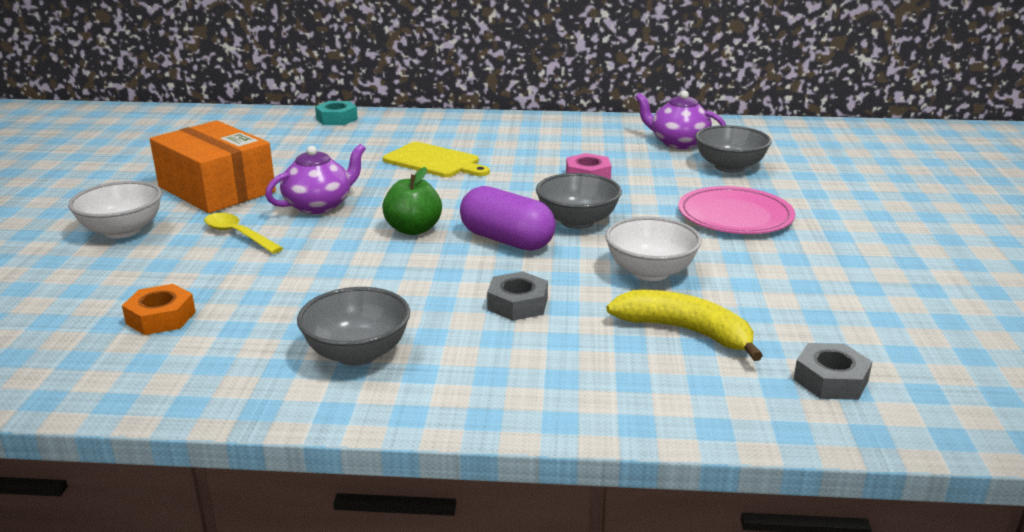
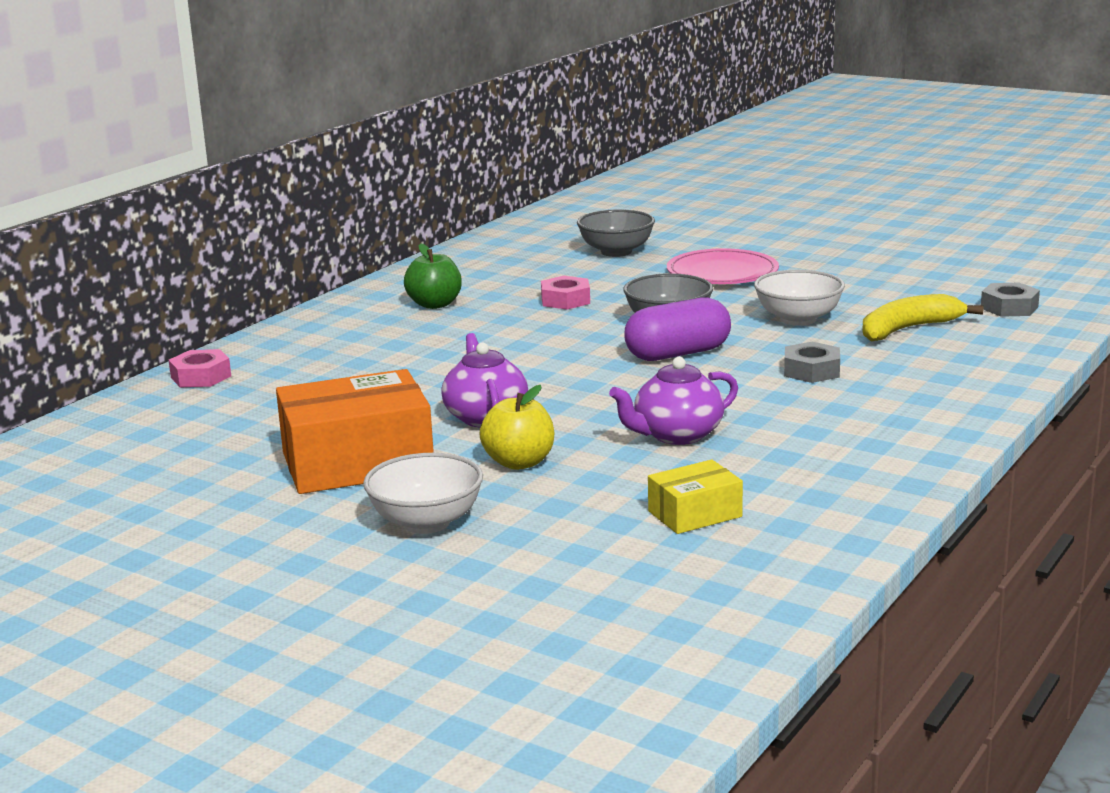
camera: 60 degrees left, 5 degrees down
(161, 317) = (695, 514): orange nut -> yellow box
(238, 235) = (519, 462): yellow spoon -> yellow apple
(336, 119) = (201, 377): turquoise nut -> pink nut
(357, 353) = (848, 438): grey bowl -> none
(413, 229) = (607, 385): green apple -> green apple (435, 304)
(434, 161) = (431, 351): yellow cutting board -> none
(678, 143) = (530, 255): purple teapot -> purple teapot (676, 435)

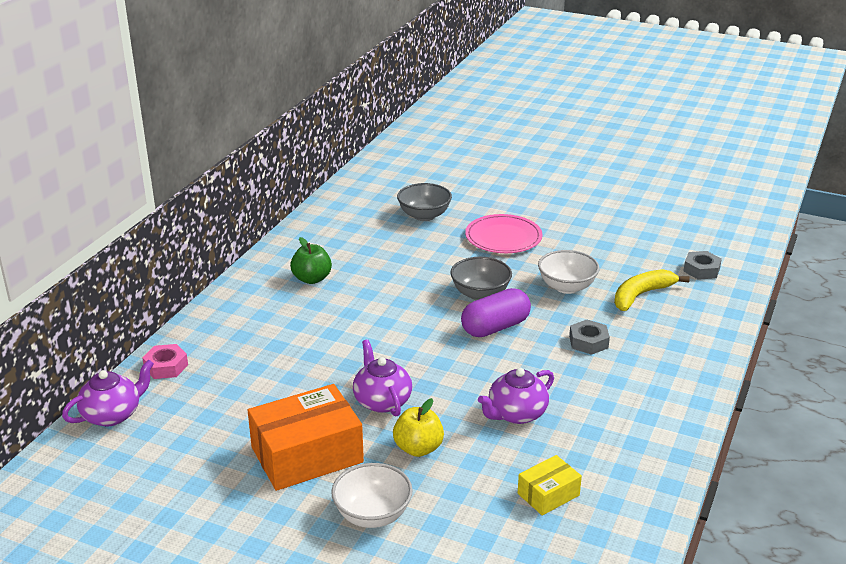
camera: 10 degrees left, 10 degrees up
(109, 417) = (113, 415): none -> purple teapot
(565, 300) = (403, 271): pink nut -> none

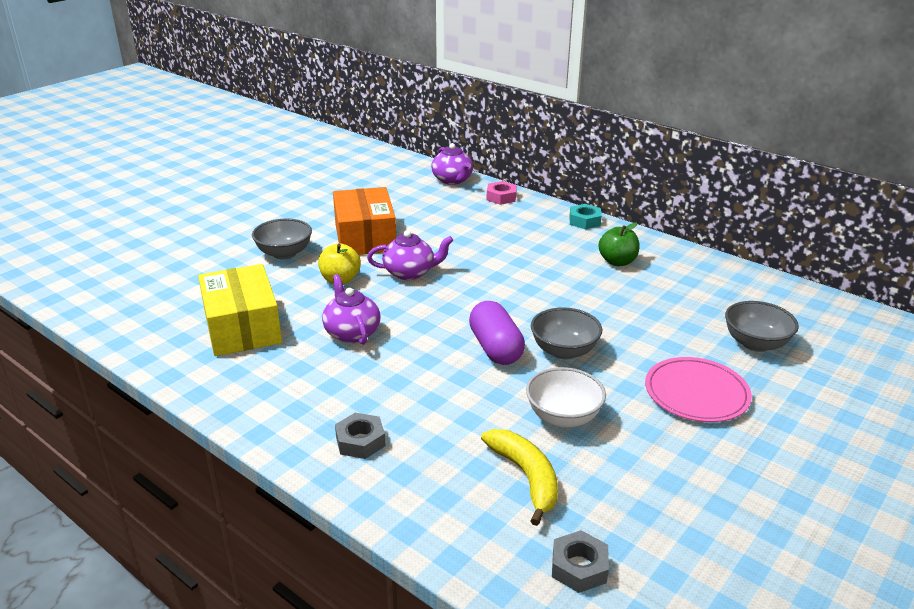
camera: 105 degrees right, 0 degrees up
(223, 303) = (584, 221): none -> turquoise nut
(372, 515) = (284, 253): white bowl -> grey bowl
(548, 494) = (242, 327): yellow box -> yellow box, size x1.96
(588, 342) = (442, 404): grey nut -> grey nut (360, 441)

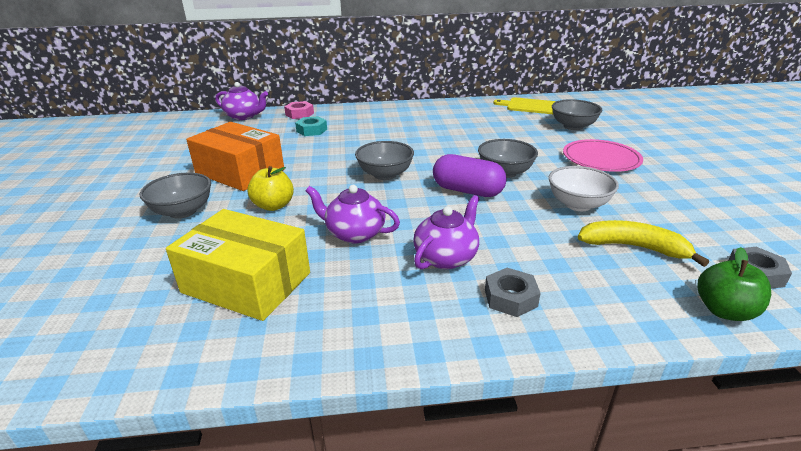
camera: 45 degrees left, 0 degrees up
(410, 272) = (321, 177): purple teapot -> purple teapot (446, 257)
(460, 296) = (385, 174): none -> grey bowl
(584, 221) = (377, 108): turquoise nut -> turquoise nut (312, 130)
(617, 262) = (437, 119): green apple -> green apple (724, 311)
(763, 295) = (531, 106): none -> yellow cutting board

